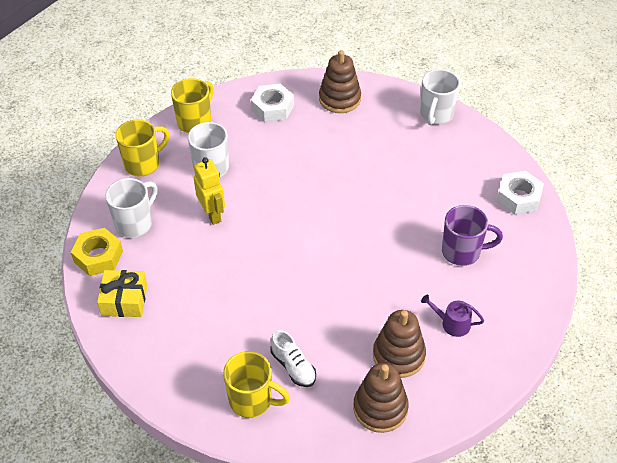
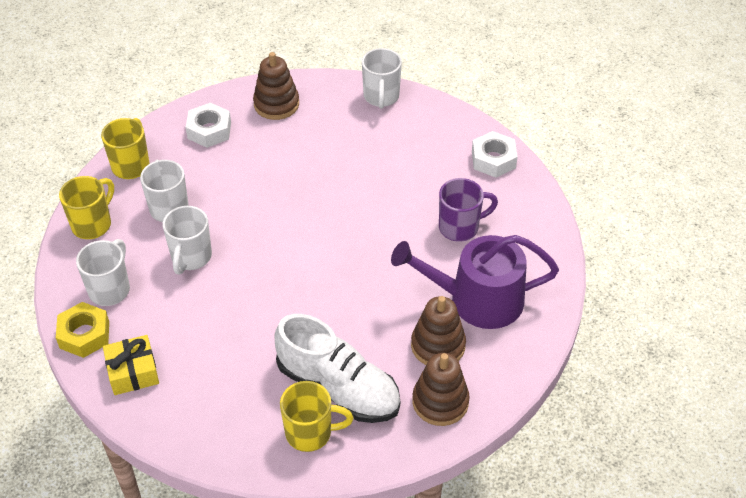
camera: 20 degrees left, 0 degrees up
(212, 214) = (191, 257): yellow robot -> white mug
(293, 367) = (338, 387): white shoe -> white shoe, size x2.12
(452, 323) = (477, 299): purple watering can -> purple watering can, size x2.47

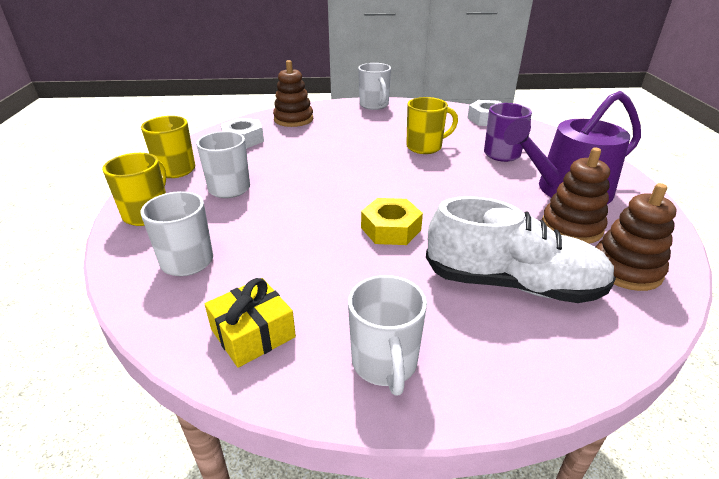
camera: 20 degrees left, 15 degrees down
(84, 335) = (168, 310): yellow nut -> yellow nut (391, 229)
(191, 257) = (271, 217): white mug -> white mug (385, 364)
(310, 433) = (524, 337): yellow mug -> yellow mug (425, 147)

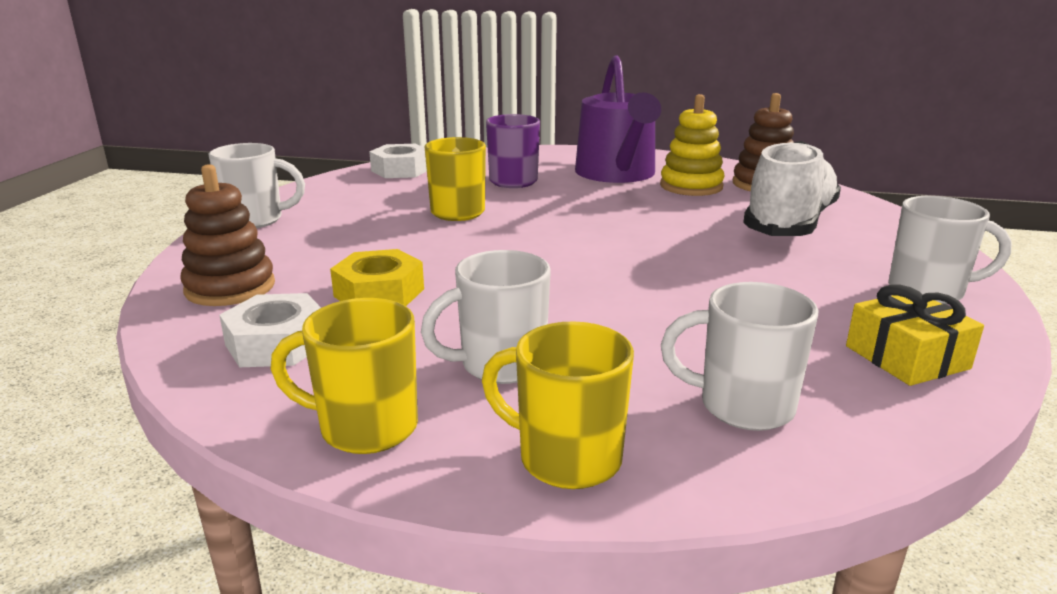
camera: 75 degrees left, 10 degrees down
(391, 229) = (677, 259): yellow nut -> yellow nut (379, 293)
(571, 227) = (691, 186): brown stacking toy -> yellow stacking toy

